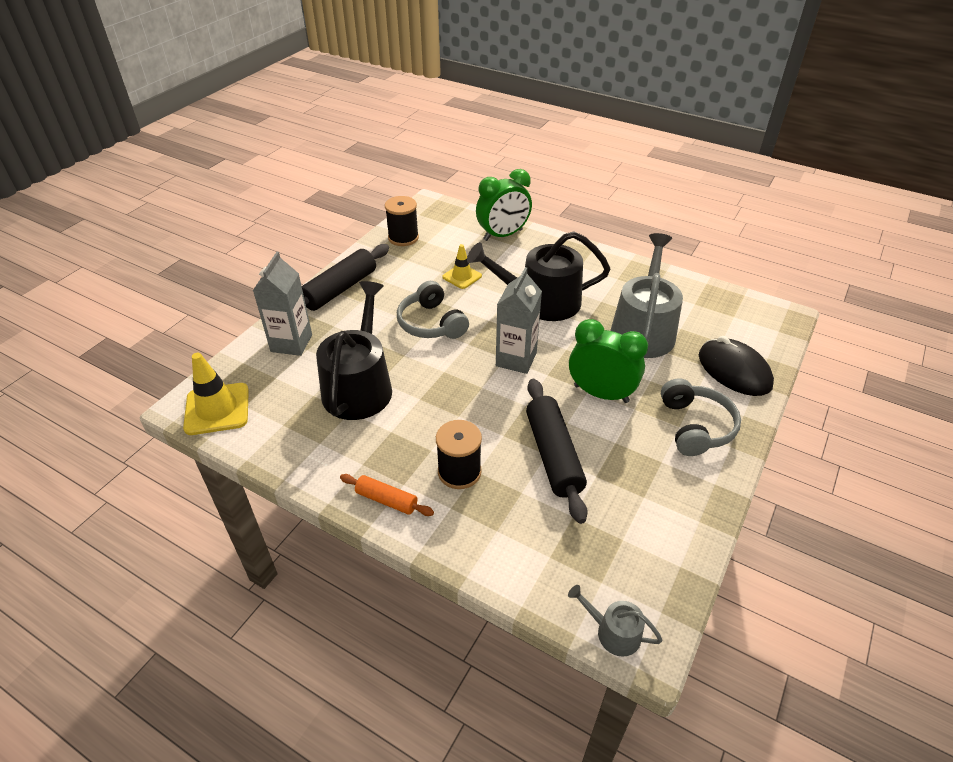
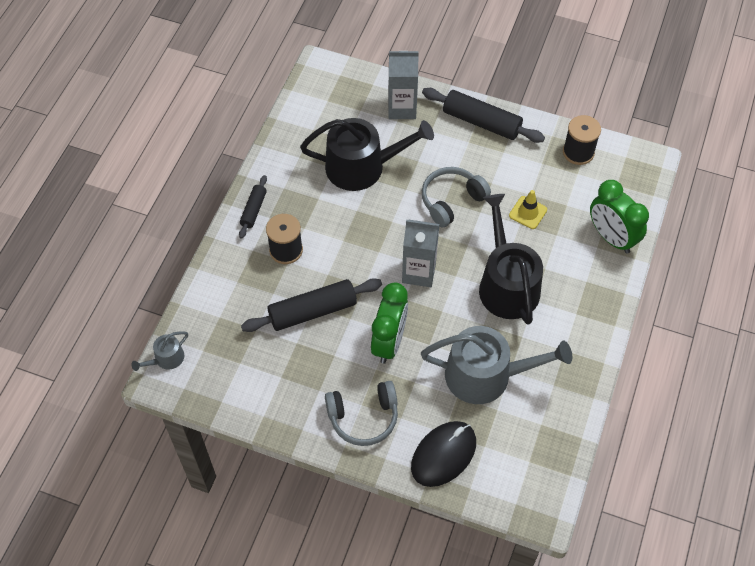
camera: 80 degrees right, 15 degrees up
(217, 409) = (320, 85): yellow traffic cone -> none
(386, 500) = (253, 210): orange rolling pin -> black rolling pin
(613, 632) = (166, 359): grey watering can -> grey watering can turned 150 degrees counterclockwise

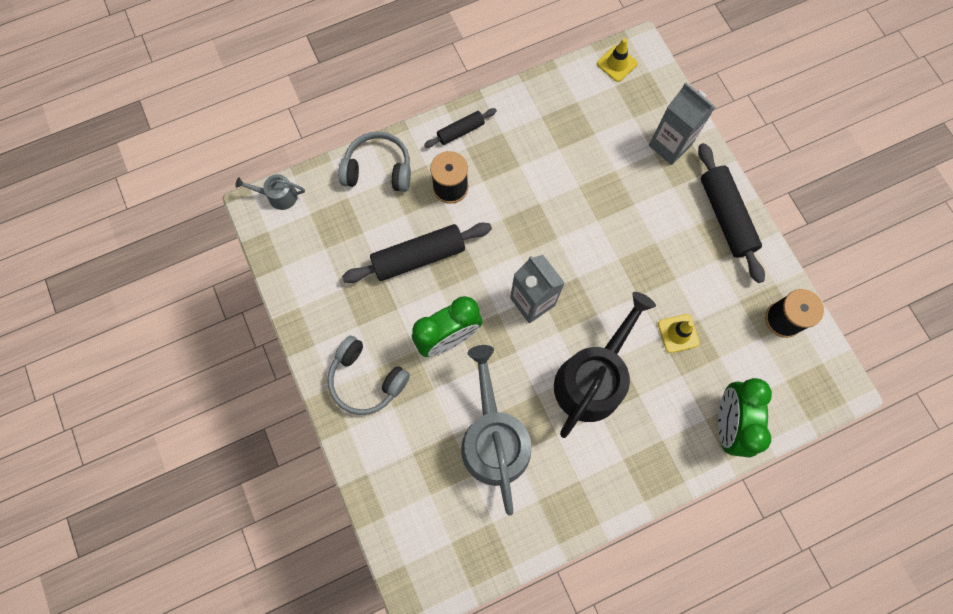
camera: 45 degrees right, 15 degrees up
(312, 311) = (418, 257): black rolling pin -> black rolling pin turned 45 degrees counterclockwise
(313, 86) = (616, 64): none -> yellow traffic cone
(362, 166) = (583, 169): black watering can -> none
(443, 455) = (393, 470): black mouse -> none
(451, 200) = (625, 264): grey headphones -> grey headphones (378, 169)
(486, 375) = (493, 439): grey watering can -> grey watering can turned 150 degrees counterclockwise

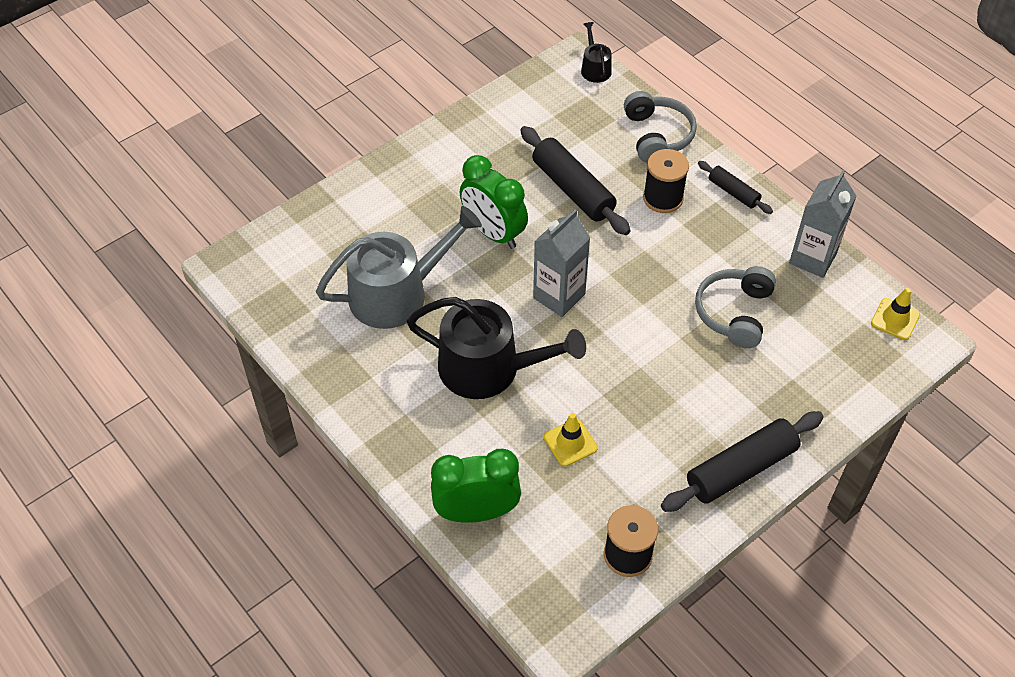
camera: 75 degrees right, 20 degrees down
(278, 196) = (595, 68): grey watering can -> black watering can
(366, 380) = (428, 178): grey headphones -> grey headphones (734, 313)
(670, 145) = (811, 393): grey carton -> grey carton (812, 258)

